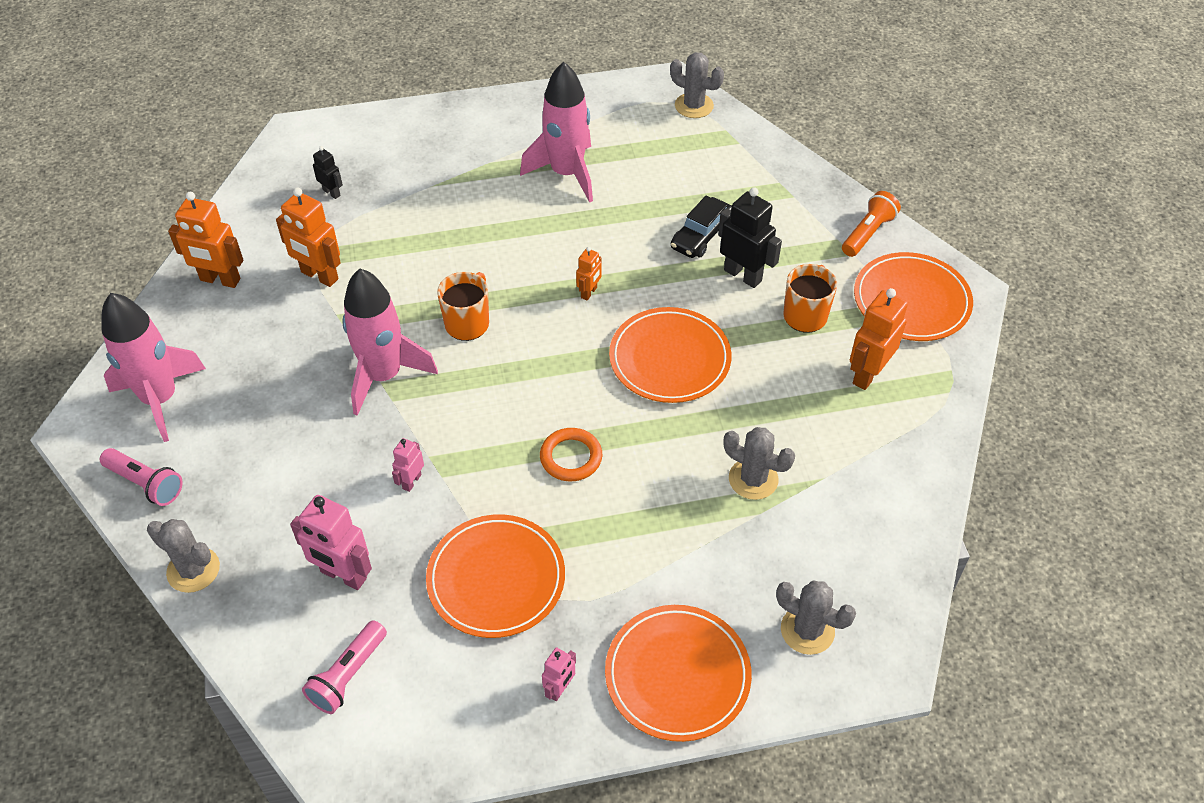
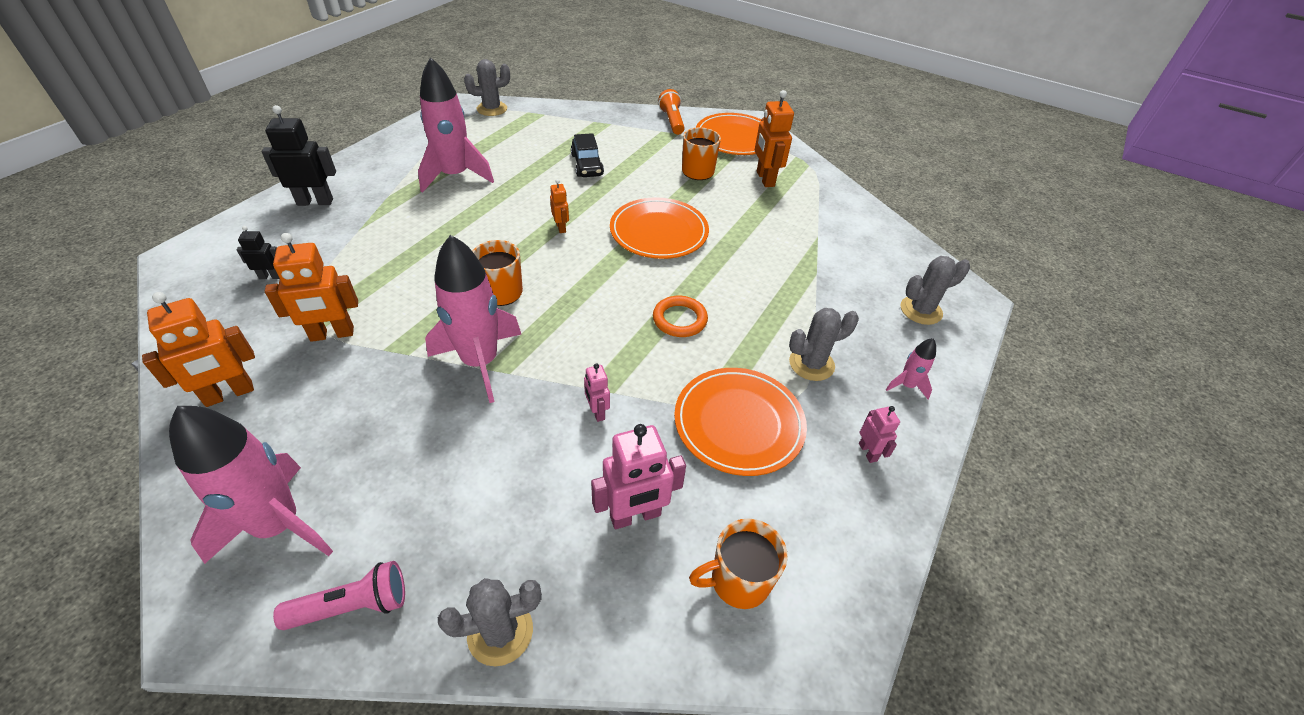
camera: 50 degrees left, 5 degrees down
(348, 675) = (738, 581): pink flashlight -> orange mug
(677, 675) = (906, 385): orange plate -> pink rocket
(743, 275) = (638, 171): black robot -> black robot (315, 202)
(753, 479) = (788, 260): grey cactus -> grey cactus (811, 364)

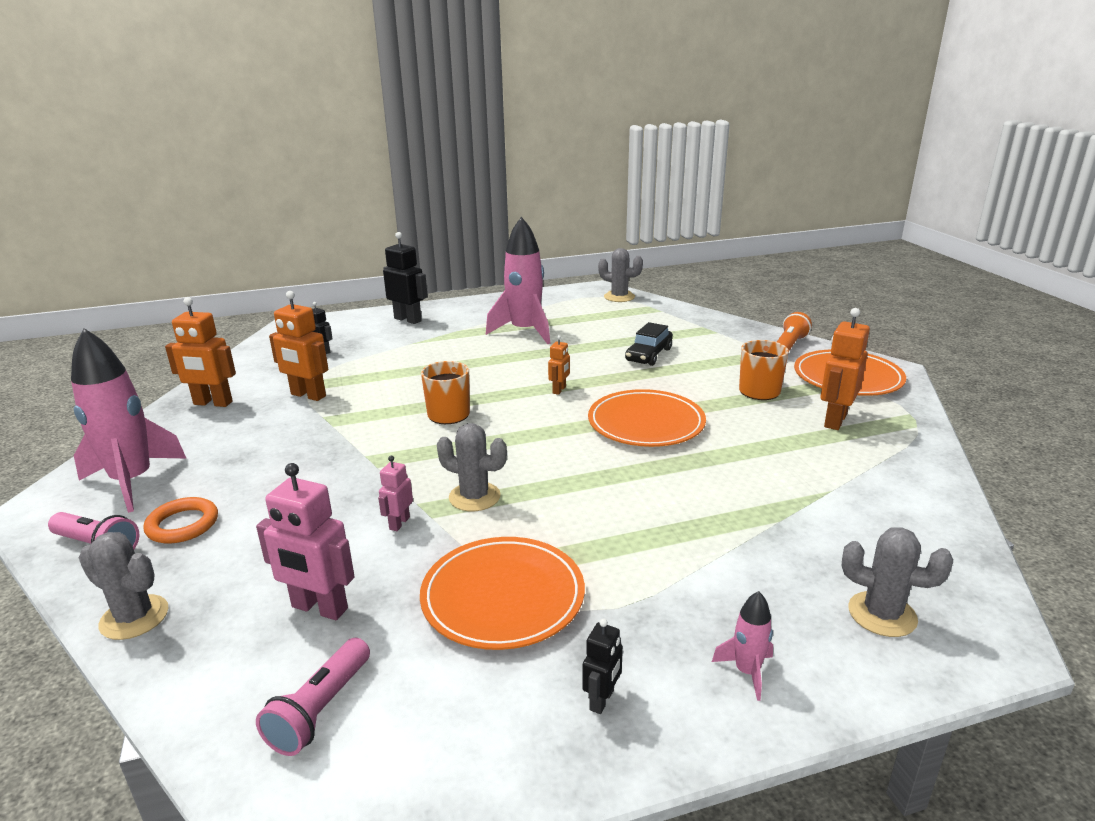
camera: 45 degrees right, 20 degrees down
(480, 362) = (368, 451): pink rocket -> none
(679, 319) = (567, 493): orange ring -> orange ring (182, 525)
(738, 581) = (320, 710): orange mug -> pink flashlight
(811, 364) = (653, 591): grey cactus -> grey cactus (474, 497)
(868, 452) = (602, 700): pink robot -> black robot

